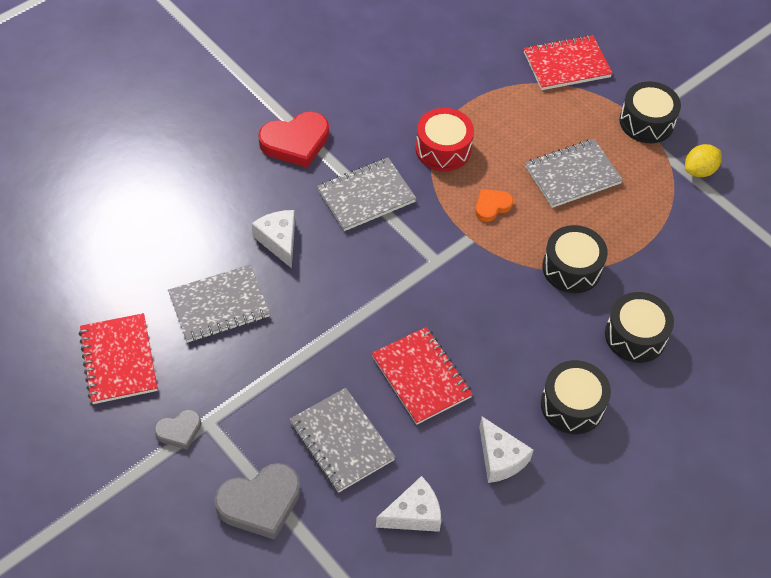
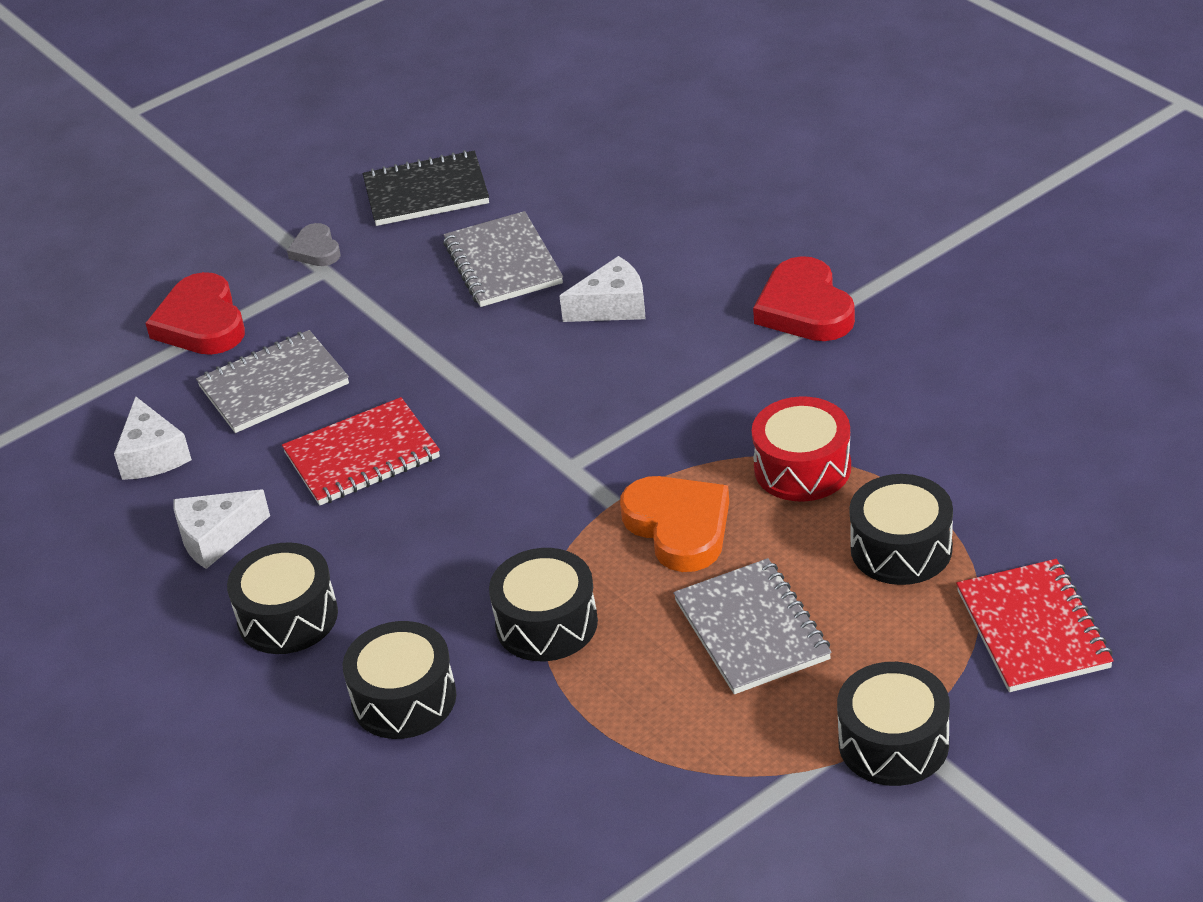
camera: 100 degrees right, 15 degrees down
(119, 360) = (426, 192): red notebook -> black notebook
(260, 503) = (201, 323): grey heart -> red heart
(366, 196) = (698, 387): grey notebook -> none
(492, 206) = (679, 527): orange heart -> orange heart, size x1.79
(509, 111) = (901, 548): none -> black drum
(699, 170) = (772, 816): yellow lemon -> none

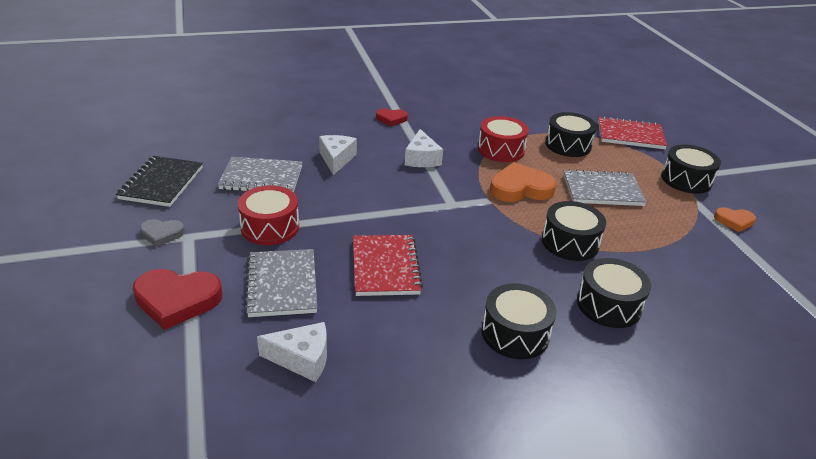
camera: 75 degrees left, 5 degrees down
(216, 537) = (417, 347): white cheese -> white cheese (421, 158)
(387, 323) = (270, 227): none -> red drum
(773, 831) = (734, 221): none -> orange heart
(805, 308) = (391, 119): red heart -> red heart, size x0.56

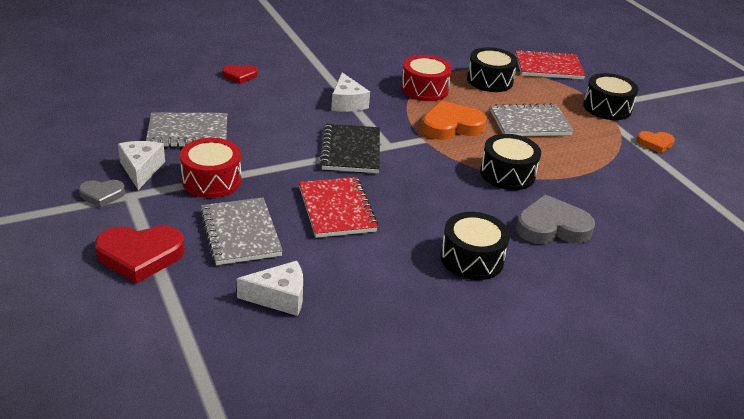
camera: 10 degrees left, 0 degrees up
(161, 183) = (84, 144): black notebook -> black notebook (351, 151)
(336, 159) = (260, 109): white cheese -> white cheese (141, 170)
(391, 119) = (306, 64): red heart -> red heart (240, 76)
(608, 305) = (552, 227): black drum -> grey heart

